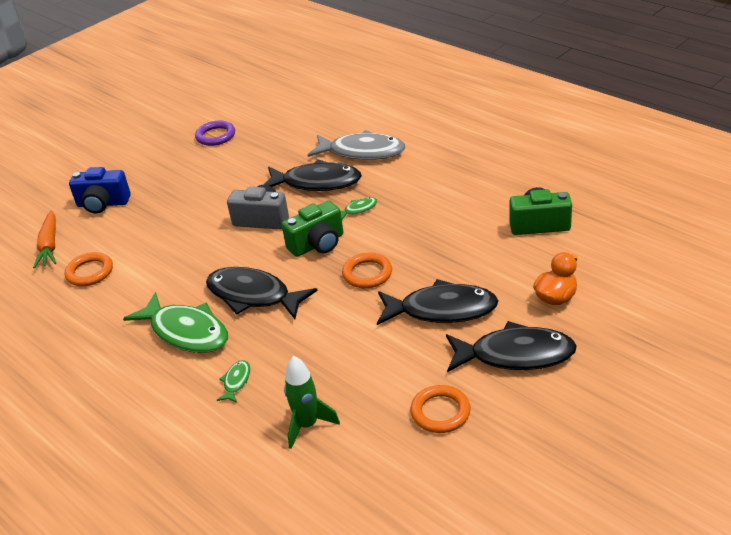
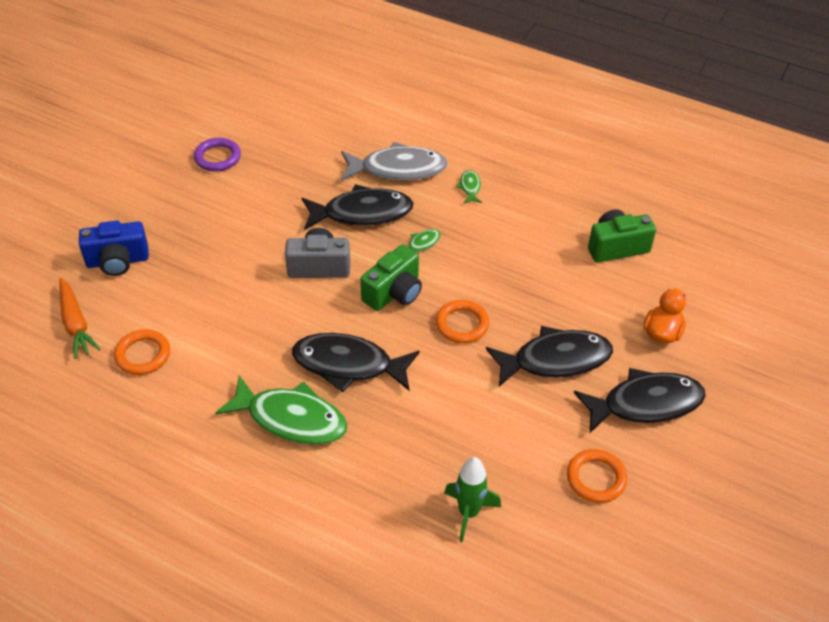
camera: 20 degrees left, 10 degrees up
(236, 382) = (372, 472): green fish -> green fish (470, 187)

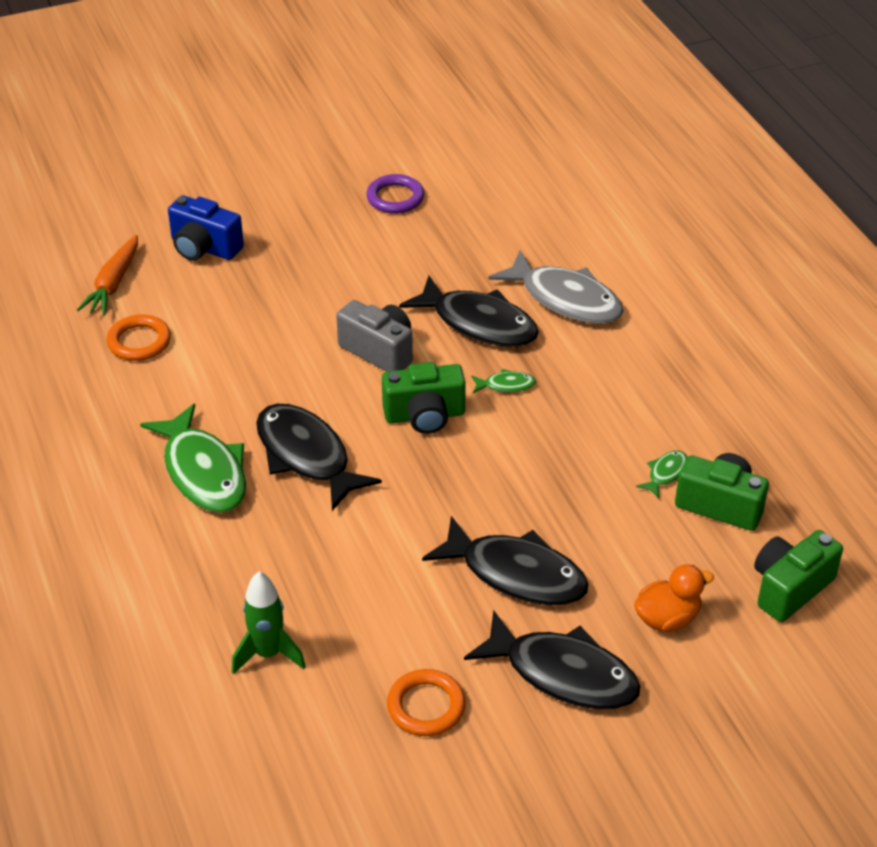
camera: 40 degrees right, 5 degrees down
(462, 324) = (458, 484): orange ring -> none
(470, 187) = (623, 357): green fish -> green fish (665, 473)
(701, 274) = (789, 588): none -> green camera

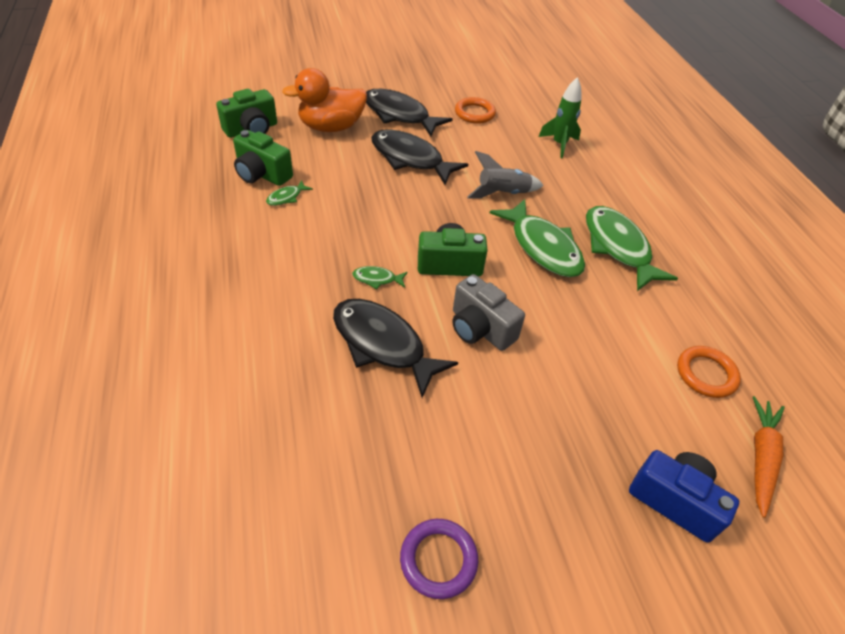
camera: 175 degrees left, 5 degrees up
(306, 456) = (542, 247): black fish -> green fish
(363, 532) = (503, 194): none -> grey rocket
(565, 299) = (289, 359): grey fish -> none
(667, 618) = (331, 127): orange duck -> orange duck, size x1.62

